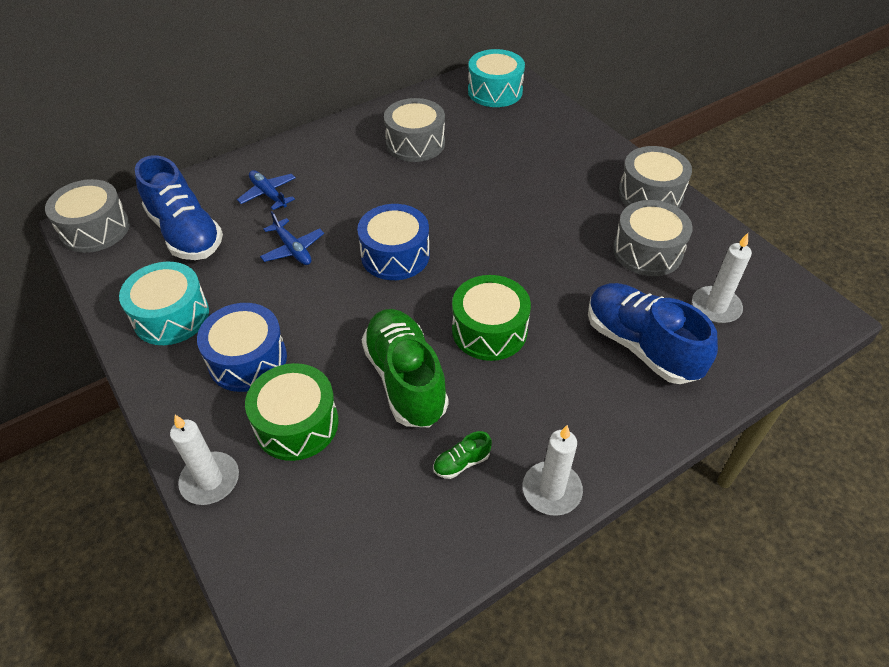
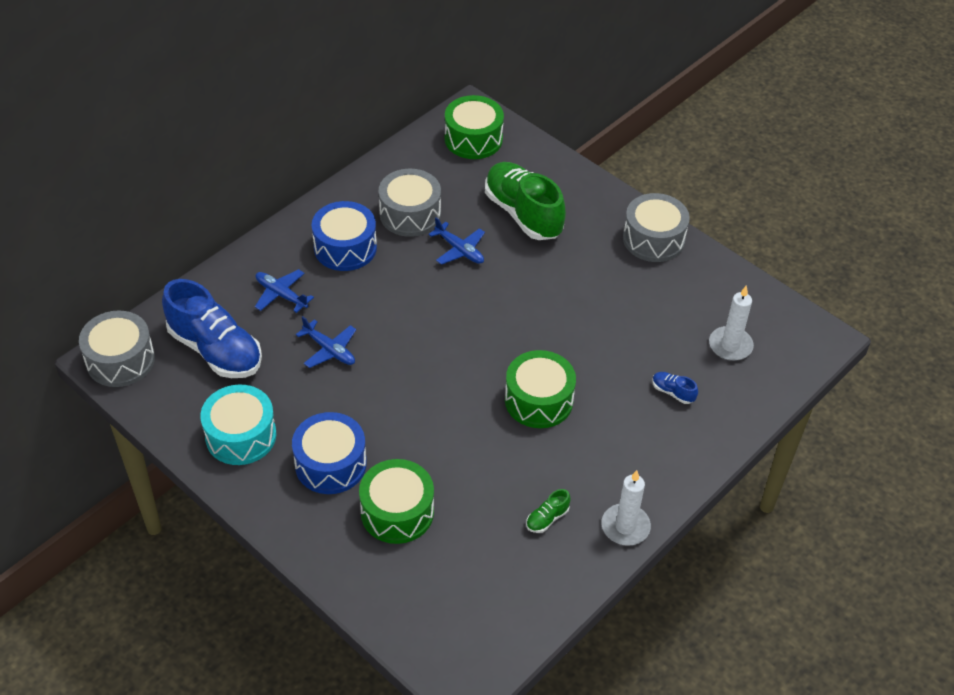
camera: 15 degrees left, 0 degrees up
(210, 480) = (342, 571): white candle -> none
(395, 255) = (430, 341): blue drum -> blue drum (345, 247)
(405, 379) = (478, 457): green shoe -> green shoe (523, 213)
(452, 179) = (459, 250): none -> blue plane
(495, 91) = (473, 139): turquoise drum -> green drum
(641, 346) = (673, 392): blue shoe -> blue shoe, size x0.40
(647, 251) = (662, 300): grey drum -> none

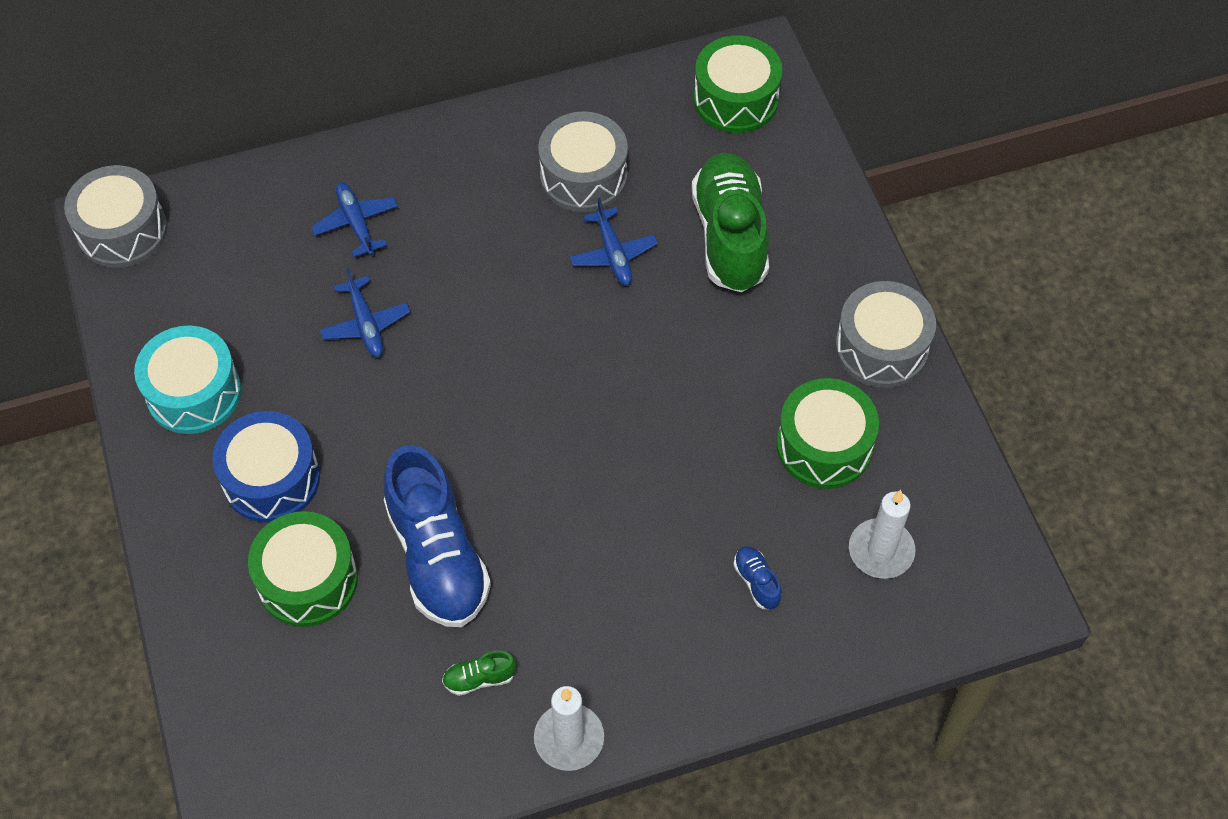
camera: 30 degrees right, 10 degrees up
(215, 350) = (235, 265): blue shoe -> blue shoe (437, 556)
(345, 247) = (473, 190): blue drum -> none
(538, 400) = (575, 511): green drum -> green drum (824, 446)

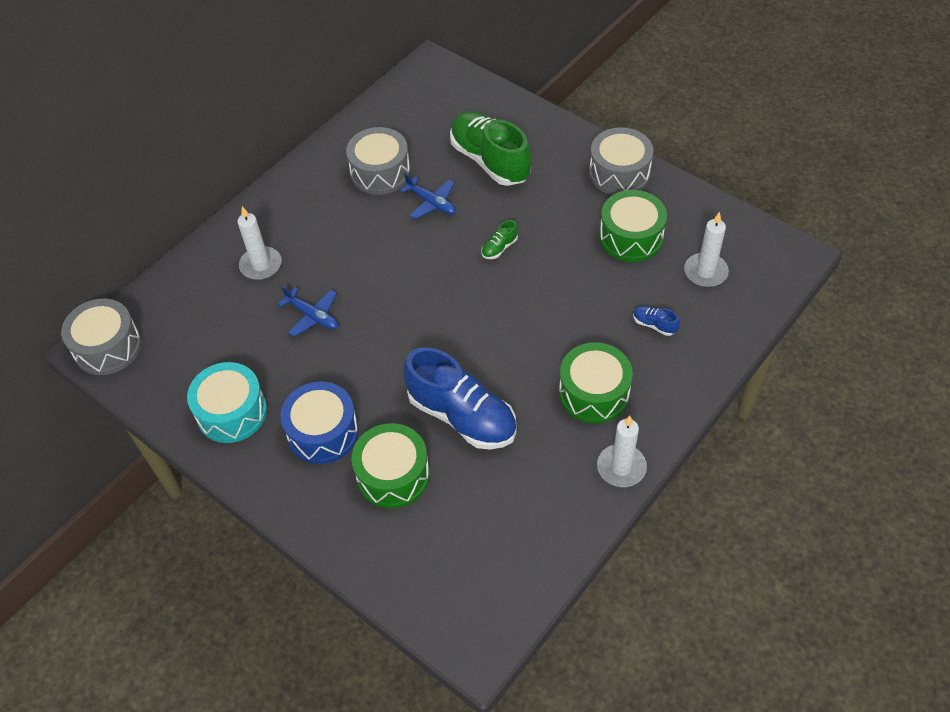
camera: 30 degrees left, 5 degrees down
(356, 223) = (261, 265): blue plane -> white candle
(479, 678) = (542, 467): green shoe -> green shoe (499, 248)
(735, 99) = (435, 92): green drum -> green drum (594, 393)

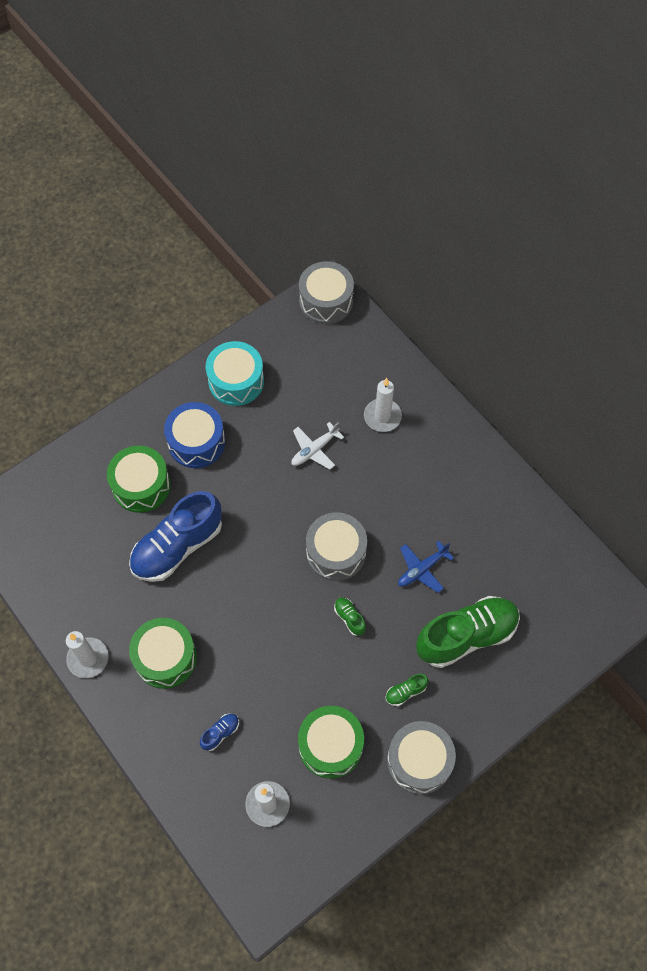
camera: 100 degrees right, 10 degrees up
(313, 316) = (314, 450): blue plane -> white plane
(380, 172) = (473, 531): grey drum -> grey drum (336, 552)
(559, 193) = (405, 692): none -> green shoe

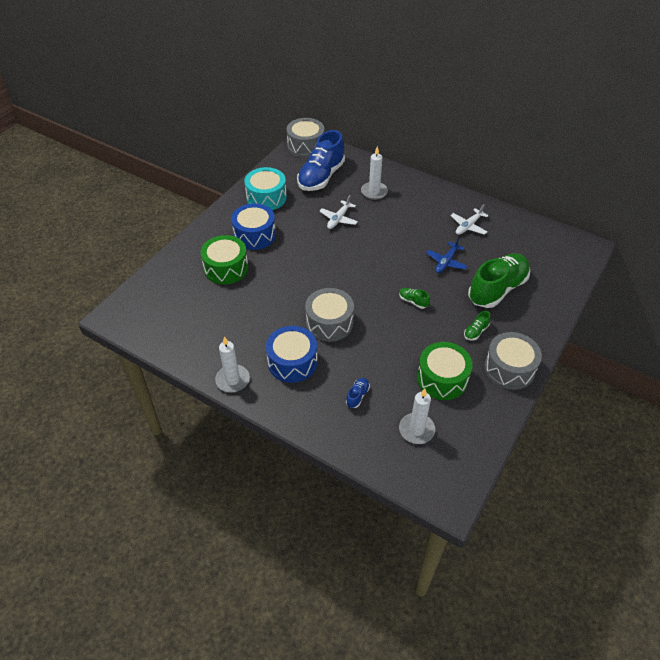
camera: 20 degrees left, 15 degrees down
(165, 658) = (292, 362): green drum -> blue drum
(177, 546) = (269, 295): blue shoe -> blue shoe (321, 177)
(336, 552) = (383, 268): grey drum -> grey drum (329, 323)
(481, 519) = (468, 226): none -> white plane

